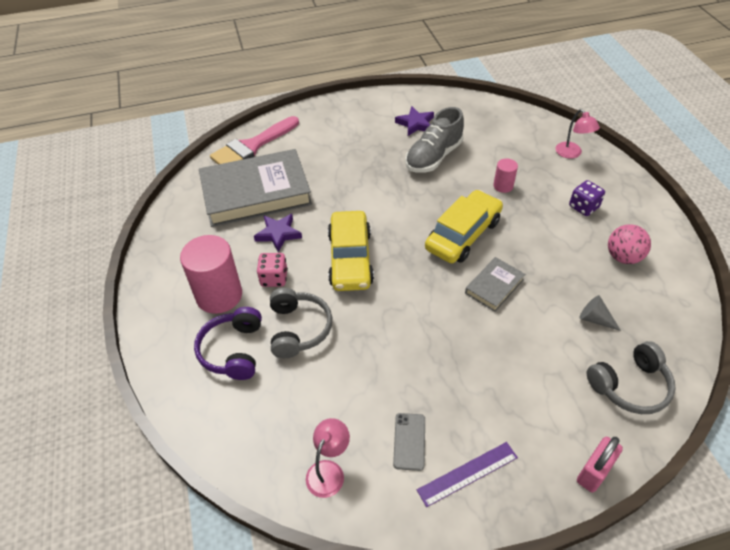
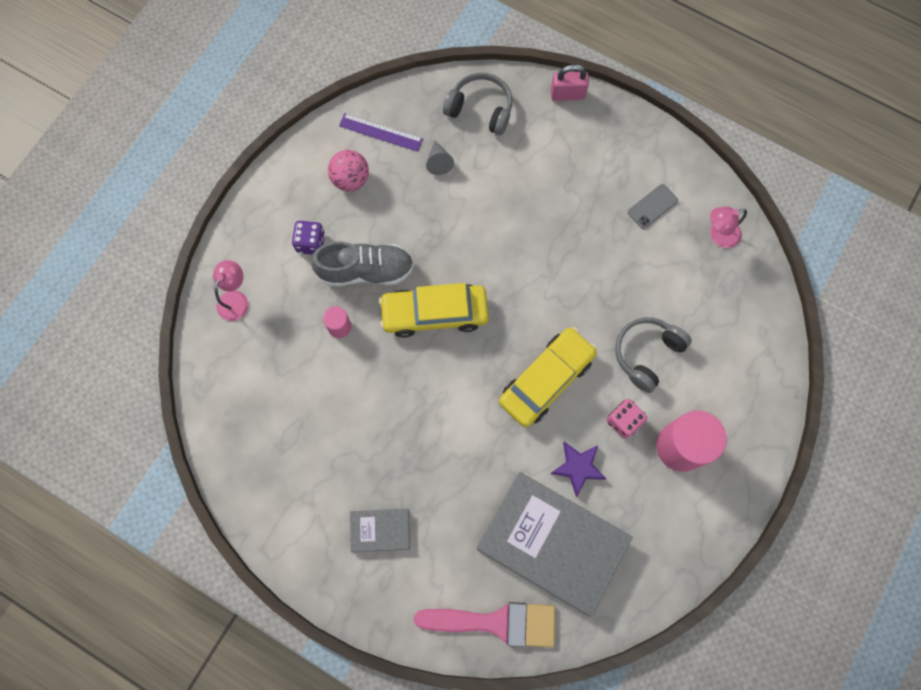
camera: 135 degrees left, 25 degrees up
(233, 350) = (709, 381): purple headphones -> none
(415, 124) = (311, 483): purple star -> none
(433, 157) = (350, 421): grey shoe -> grey shoe (366, 270)
(467, 473) = (638, 159): purple ruler -> purple ruler (380, 132)
(494, 286) = (470, 249): grey book -> grey book (380, 530)

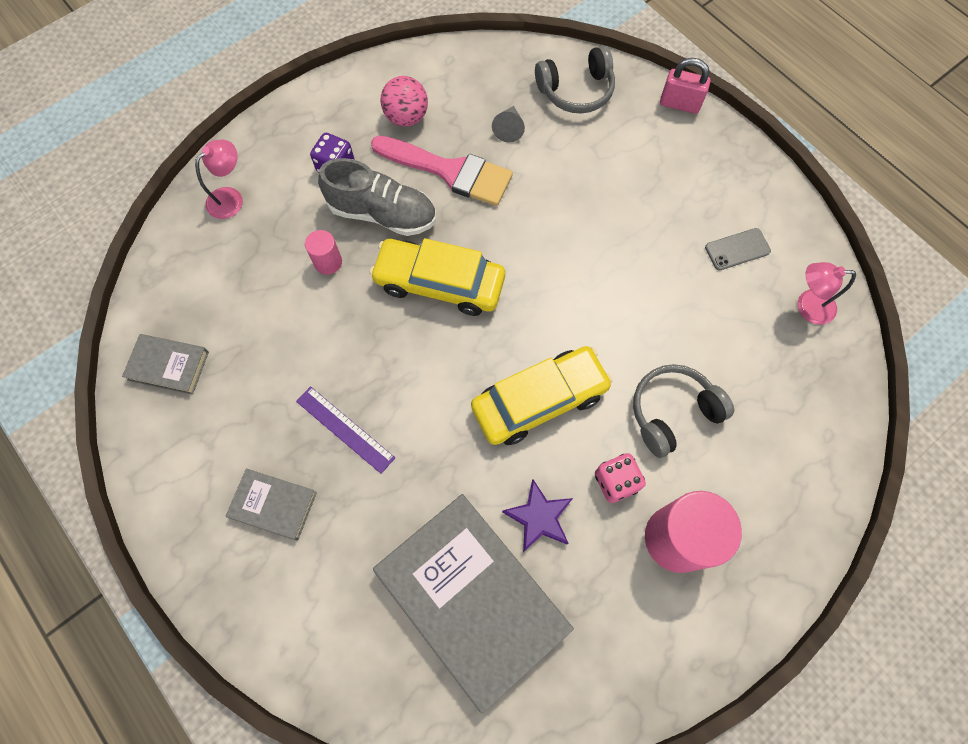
camera: 20 degrees right, 5 degrees down
(250, 454) = (168, 366): none -> grey book
(380, 132) = (458, 81): purple ruler -> purple ruler (345, 429)
(480, 109) = (576, 90): grey headphones -> grey headphones turned 120 degrees clockwise
(496, 622) = (363, 673): pink brush -> pink brush (449, 171)

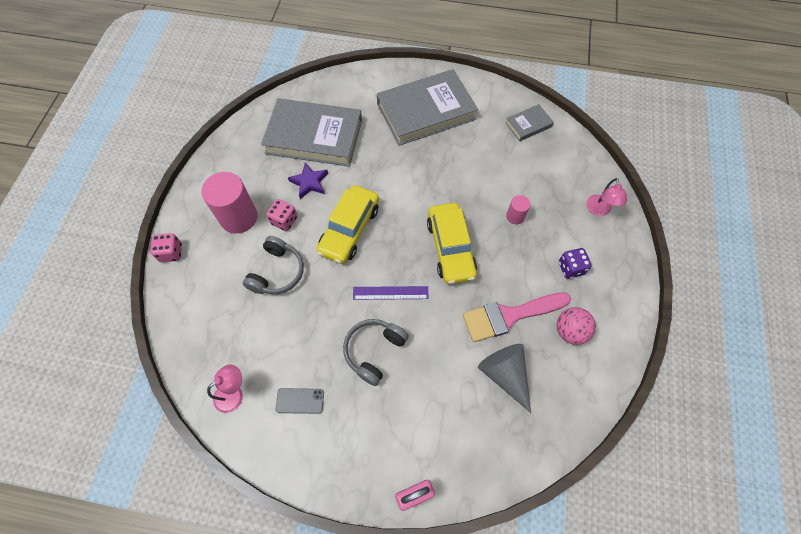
camera: 140 degrees right, 5 degrees down
(273, 505) = (426, 111): grey book -> grey book, size x2.18
(345, 429) = (427, 155): purple ruler -> purple ruler (390, 293)
(382, 213) = (517, 262): grey shoe -> none
(439, 283) = (450, 248): yellow car -> yellow car turned 105 degrees clockwise
(509, 129) = (505, 374): grey cone -> grey cone, size x1.86
(576, 90) = (491, 443): grey headphones -> grey headphones (374, 351)
(737, 249) = (300, 401): grey phone -> grey phone turned 60 degrees clockwise
(804, 553) = (171, 253): none -> pink dice

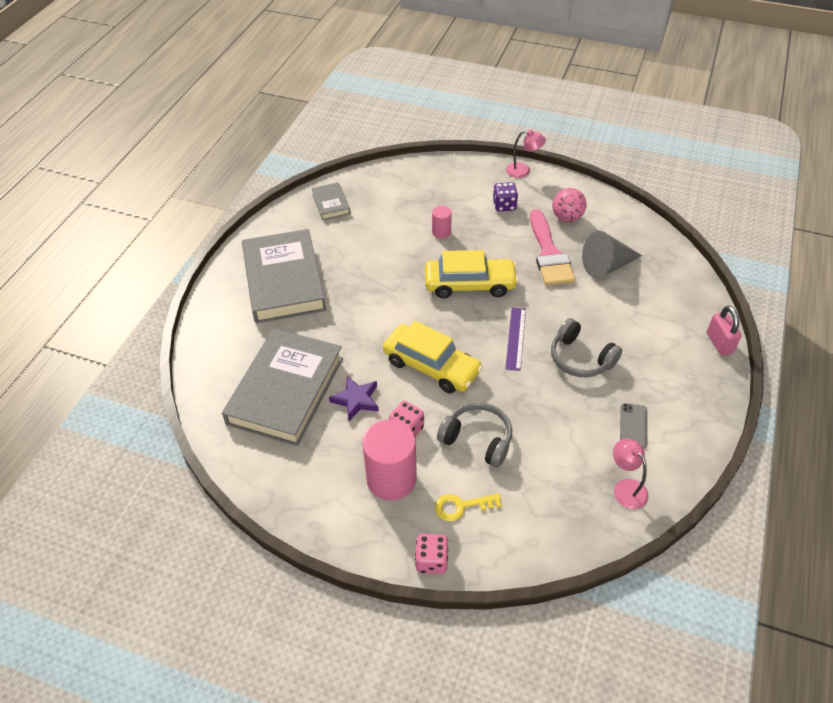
camera: 80 degrees left, 15 degrees down
(215, 267) = (461, 506): none -> yellow key
(599, 210) = (446, 176): pink lamp -> pink lamp (523, 171)

